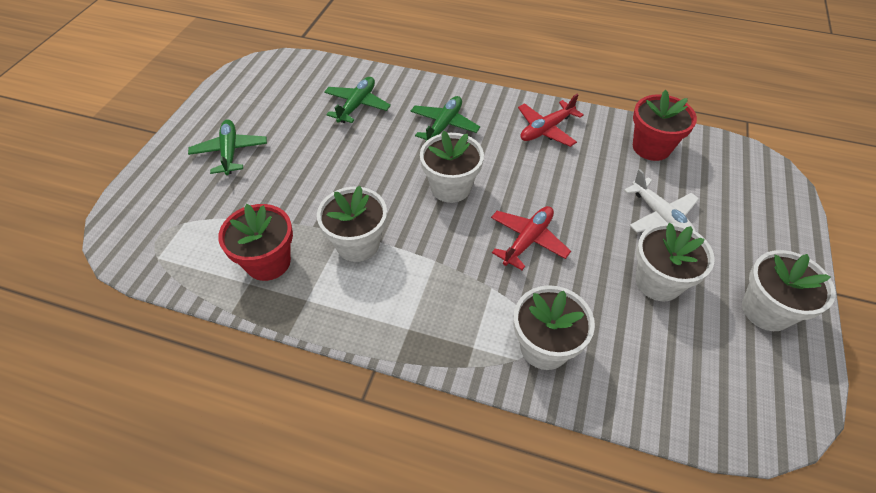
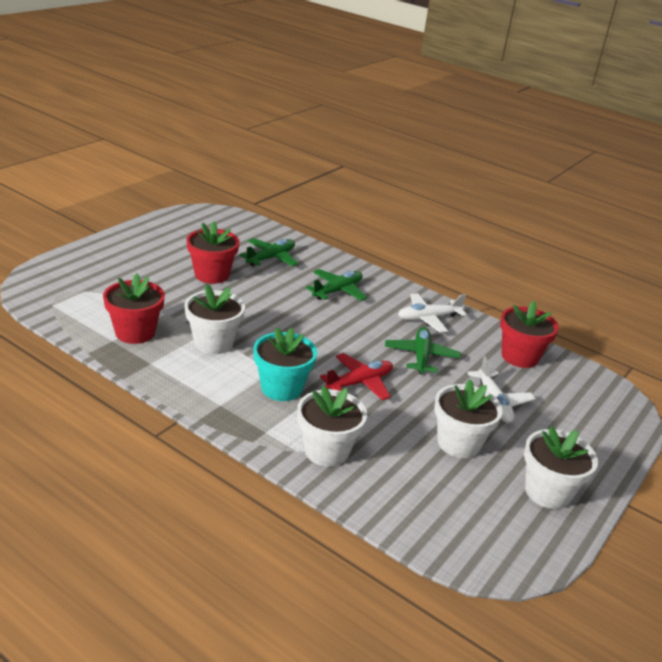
camera: 15 degrees right, 20 degrees down
(230, 152) = (147, 259): green plane -> green plane (421, 356)
(308, 149) = (212, 275): none -> red flower pot
(450, 187) = (315, 331): white flower pot -> none
(457, 279) = (281, 388): none -> turquoise flower pot
(546, 129) = (428, 318): red plane -> white plane

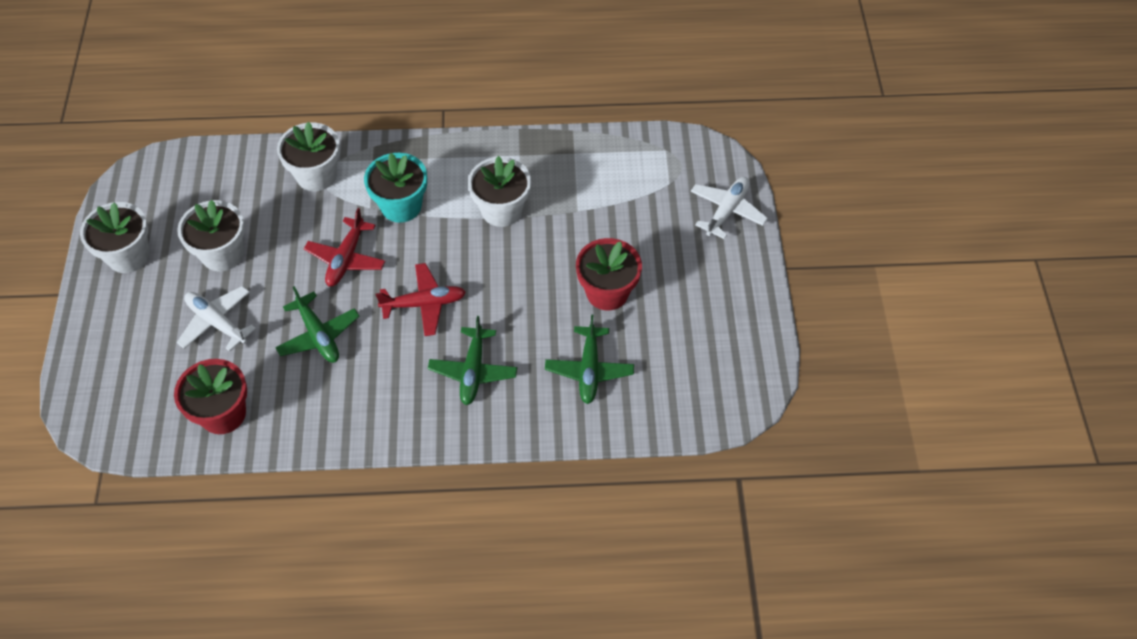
camera: 145 degrees right, 25 degrees up
(135, 332) = (570, 173): red flower pot -> none
(331, 331) = (424, 304): none -> red plane
(428, 318) = (351, 403): white plane -> white plane (727, 211)

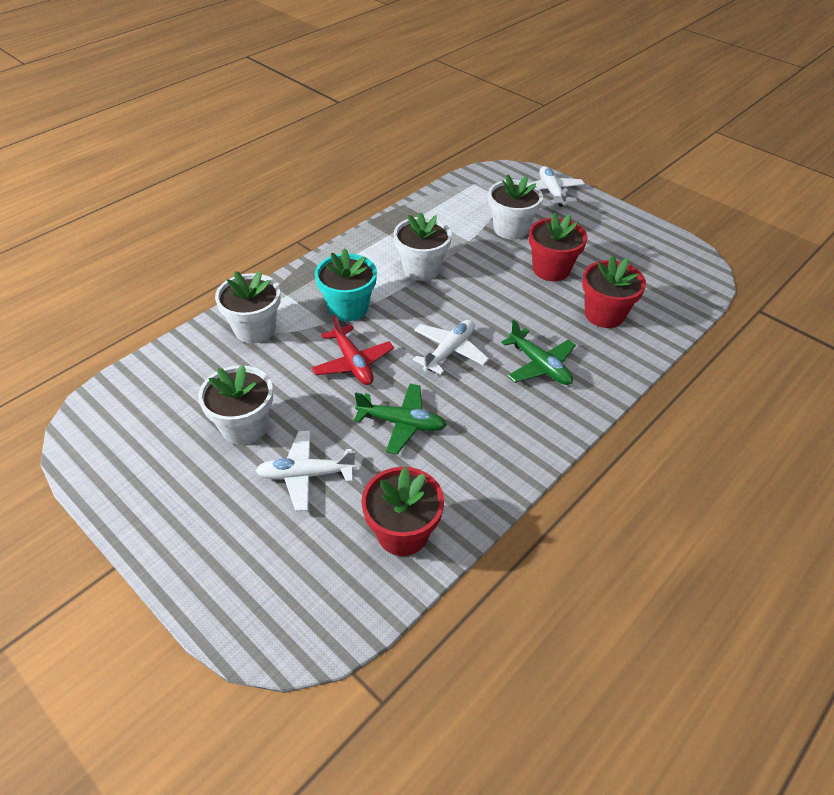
camera: 45 degrees left, 10 degrees down
(128, 256) = (153, 487): white flower pot -> white flower pot (510, 229)
(424, 304) = (449, 351): red plane -> white plane
(589, 370) = (604, 314): green plane -> red flower pot

